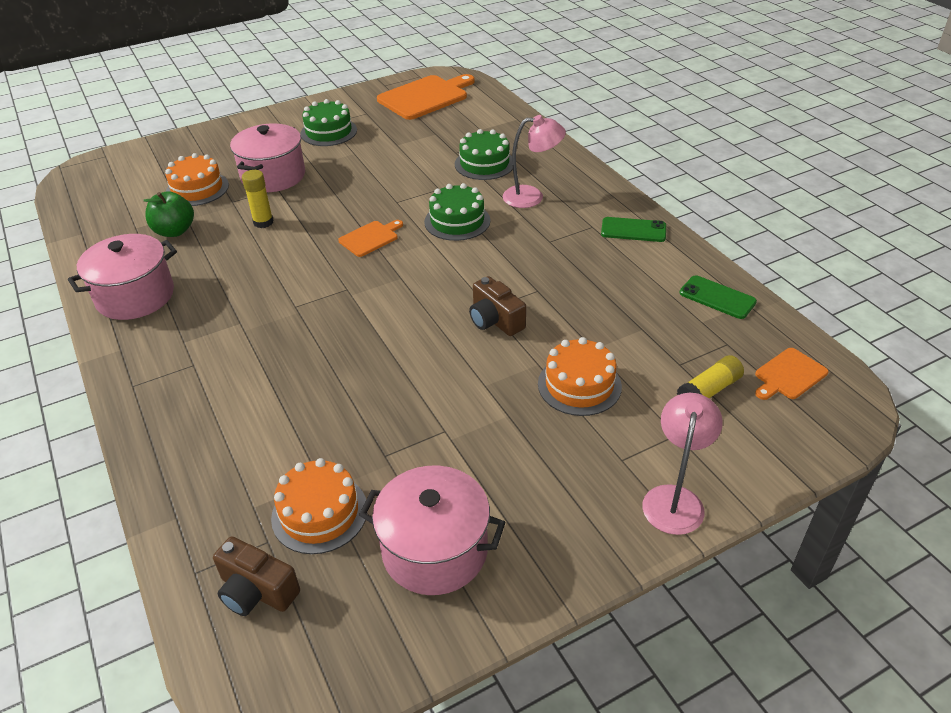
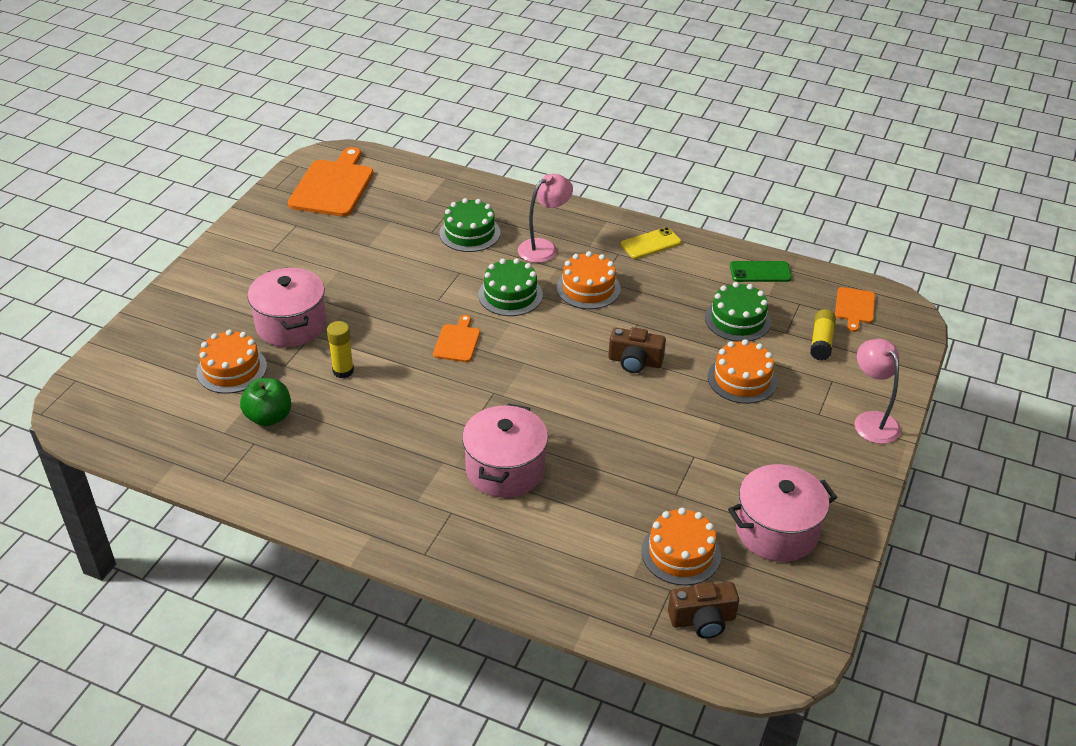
camera: 40 degrees left, 0 degrees up
(135, 296) = (319, 488): pink pot -> pink pot (505, 469)
(328, 132) = (285, 259): green cake -> green cake (737, 320)
(530, 243) = (588, 288): none -> orange cake
(633, 230) = (651, 243): green phone -> yellow phone

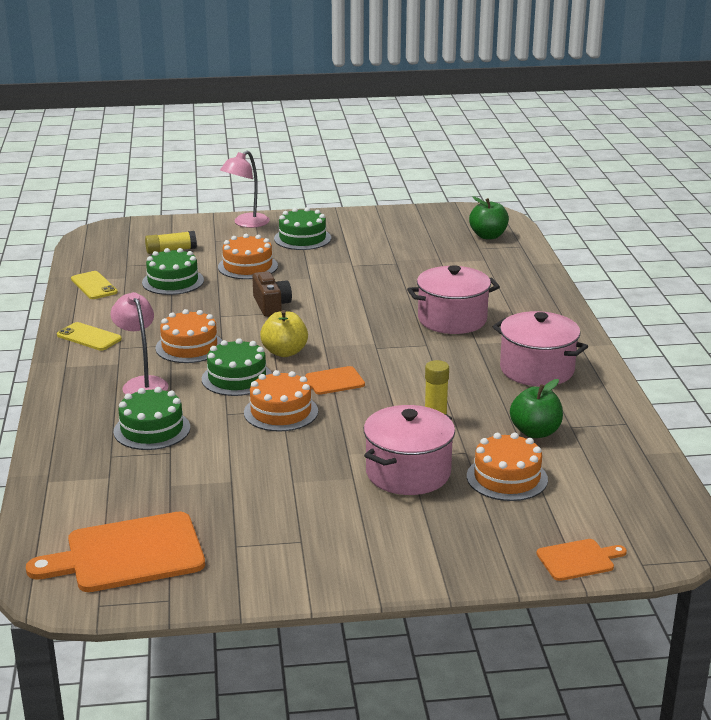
camera: 120 degrees left, 15 degrees down
(533, 335) = (284, 352): none -> yellow apple
(544, 247) = (142, 384): pink lamp -> pink lamp turned 45 degrees clockwise
(681, 553) = (446, 251): orange cake -> orange cake (281, 412)
(702, 620) = (488, 236): brown camera -> green apple
(760, 272) = (94, 286): green phone -> yellow phone
(776, 531) = (388, 231): pink pot -> pink pot (537, 369)
(797, 448) = (302, 238): none -> green cake
(854, 307) = (113, 247): orange cutting board -> orange cutting board (578, 560)

